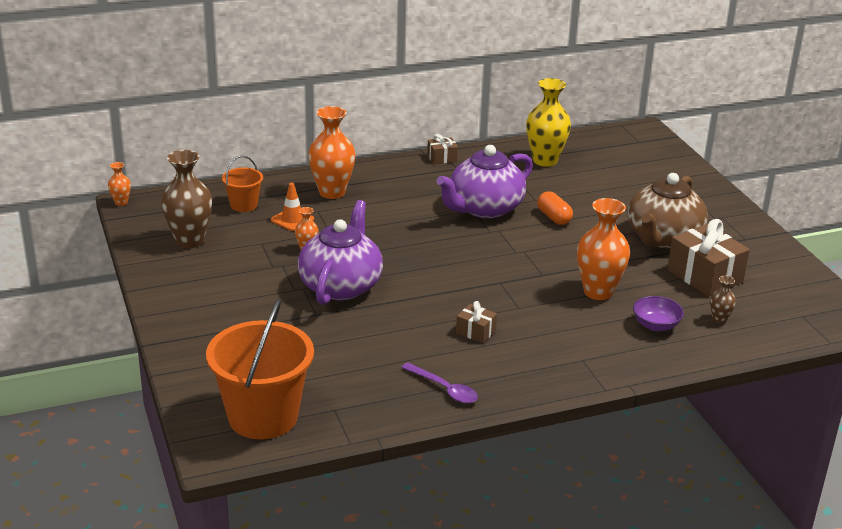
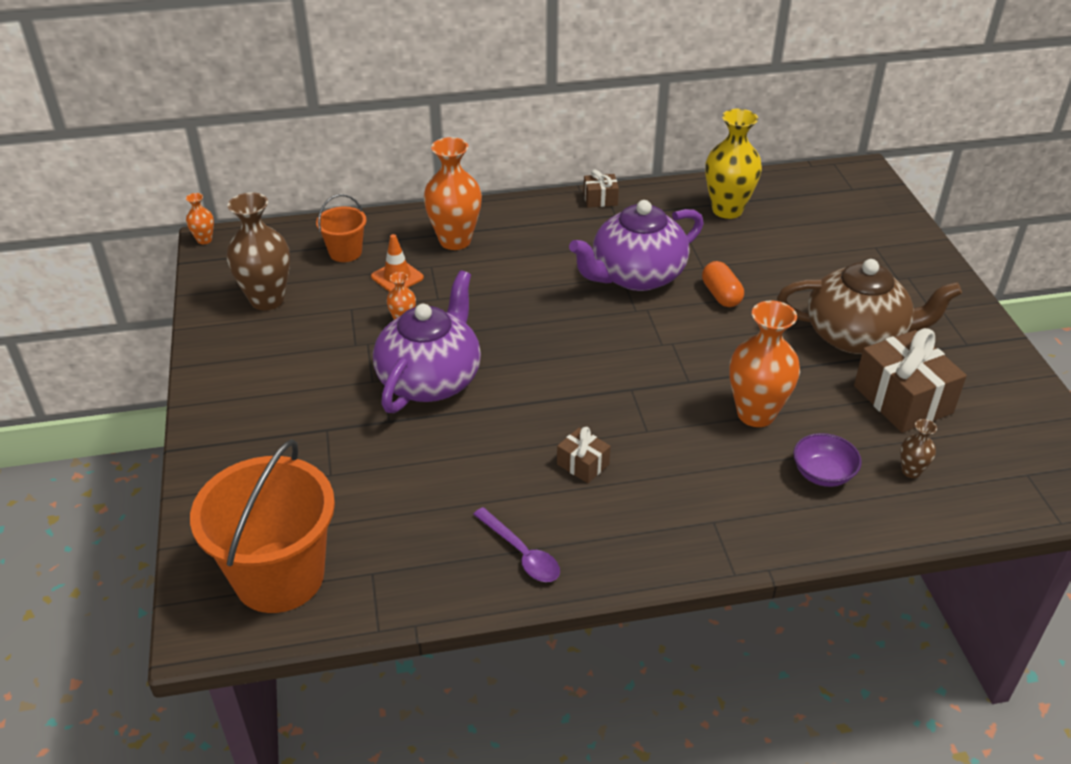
camera: 10 degrees right, 10 degrees up
(663, 238) = (857, 336): brown teapot -> brown teapot turned 120 degrees counterclockwise

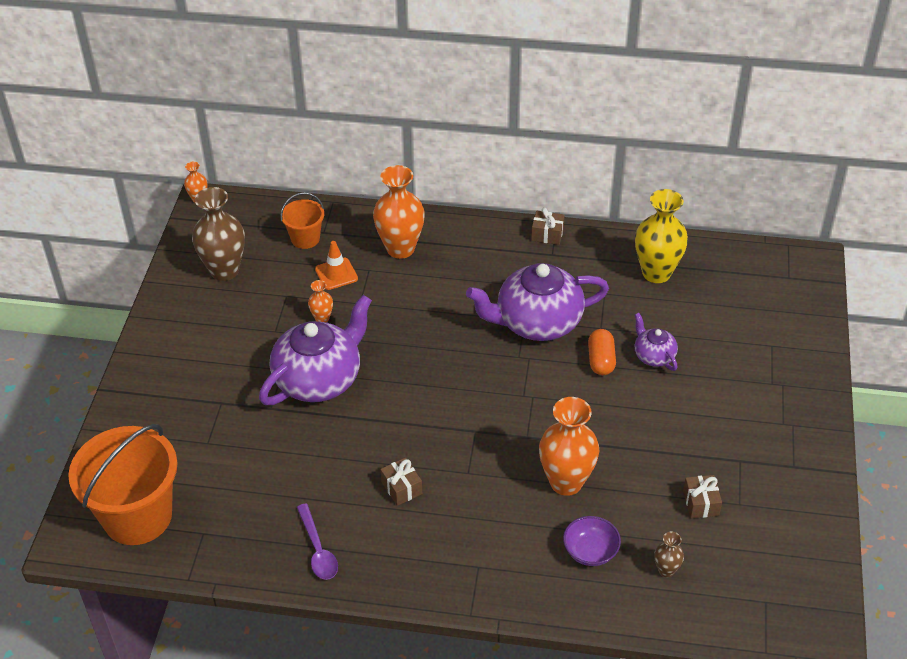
camera: 20 degrees right, 5 degrees up
(770, 280) = (653, 355): none -> purple teapot
(857, 336) = (698, 432): brown teapot -> none
(902, 399) = (700, 503): brown gift -> brown gift, size x0.50

